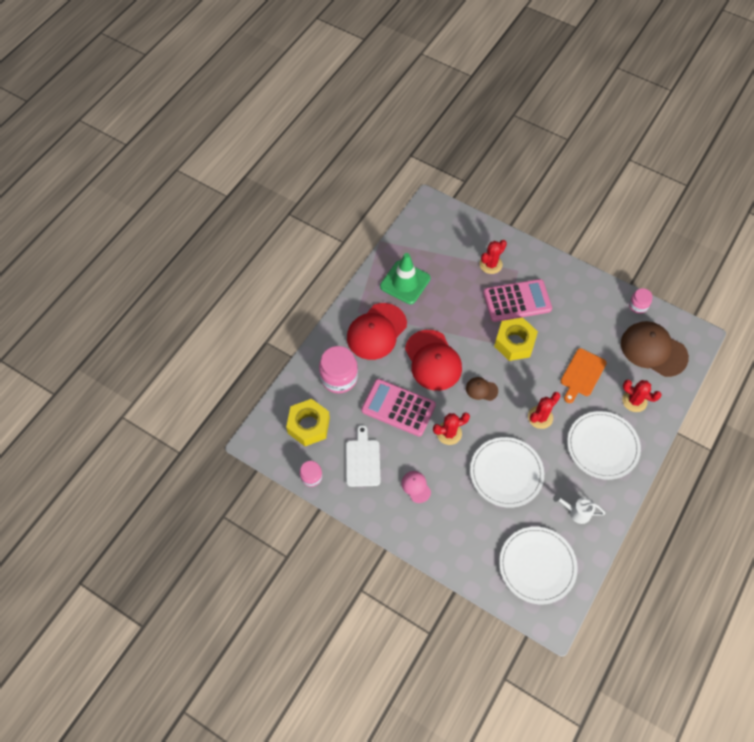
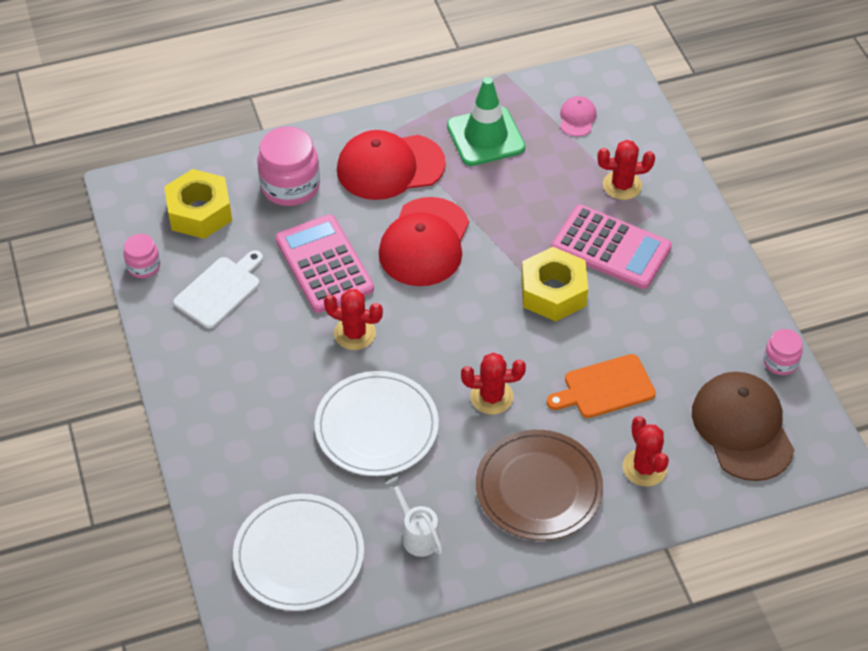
camera: 40 degrees right, 10 degrees down
(416, 487) = (250, 362): pink cap -> pink cap (577, 118)
(481, 389) = (450, 314): brown cap -> none
(602, 446) = (538, 487): white plate -> brown plate

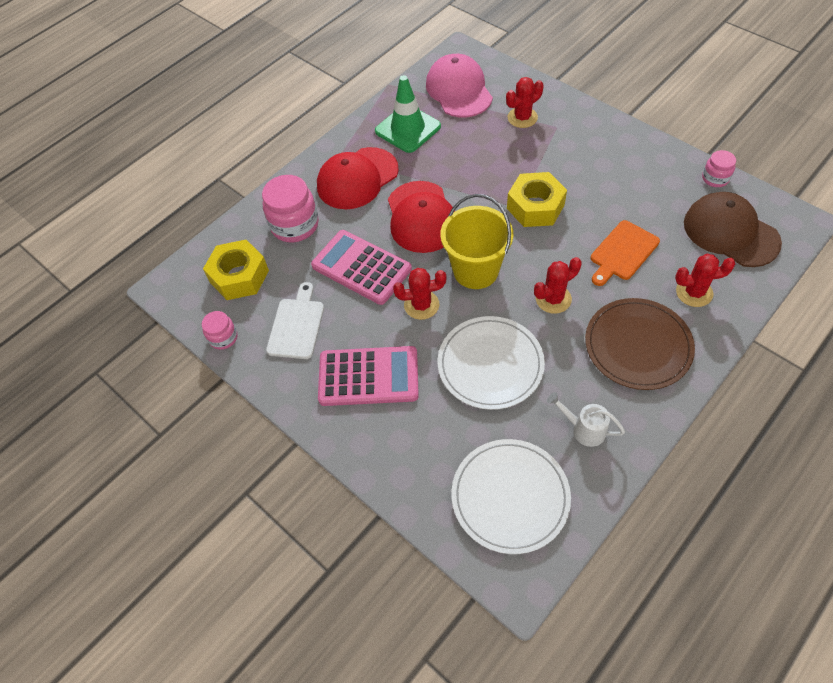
camera: 25 degrees left, 5 degrees up
(436, 327) = (475, 270): none -> yellow bucket
(577, 118) = (459, 90): pink cap -> pink cap, size x2.15
(611, 248) = (548, 160): pink calculator -> pink calculator (368, 377)
(644, 467) = (694, 292): red cactus -> red cactus turned 45 degrees counterclockwise

